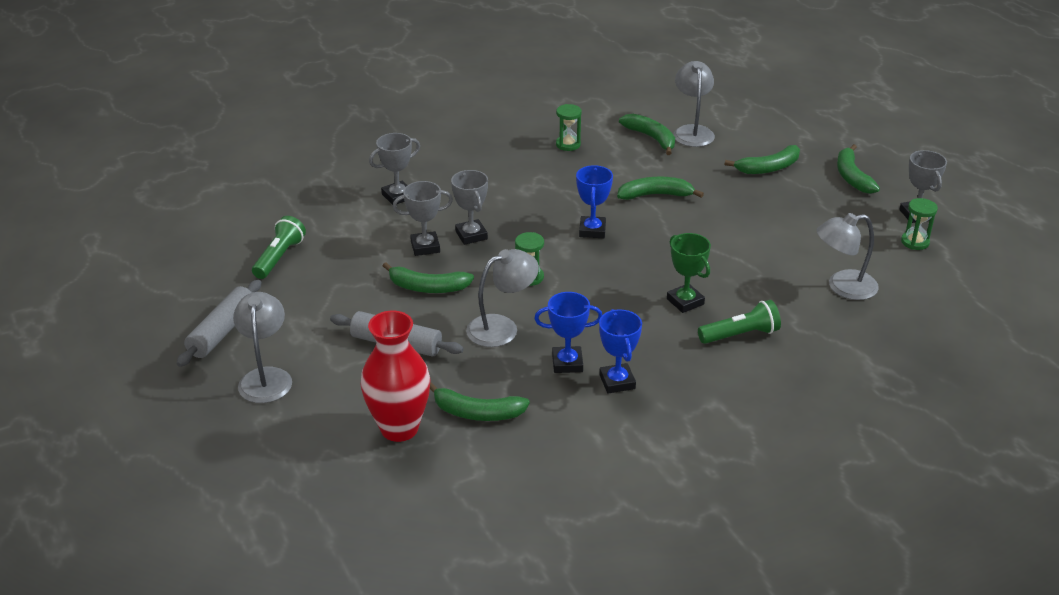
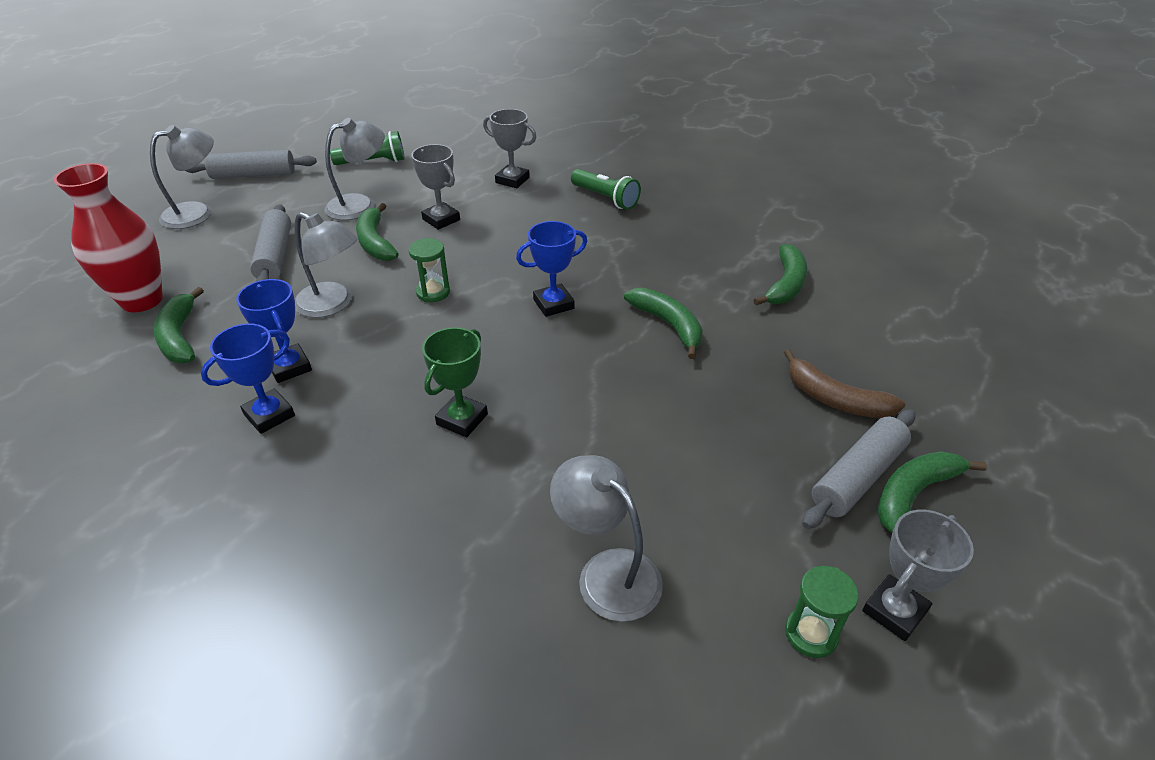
camera: 60 degrees right, 5 degrees up
(471, 235) = (481, 236): grey trophy -> none
(568, 144) = (704, 236): green hourglass -> none
(692, 131) = (839, 309): grey lamp -> grey lamp (360, 205)
(740, 335) = (419, 493): green flashlight -> green flashlight (605, 198)
(768, 168) = (835, 399): green banana -> brown banana
(830, 187) = (858, 477): none -> grey rolling pin

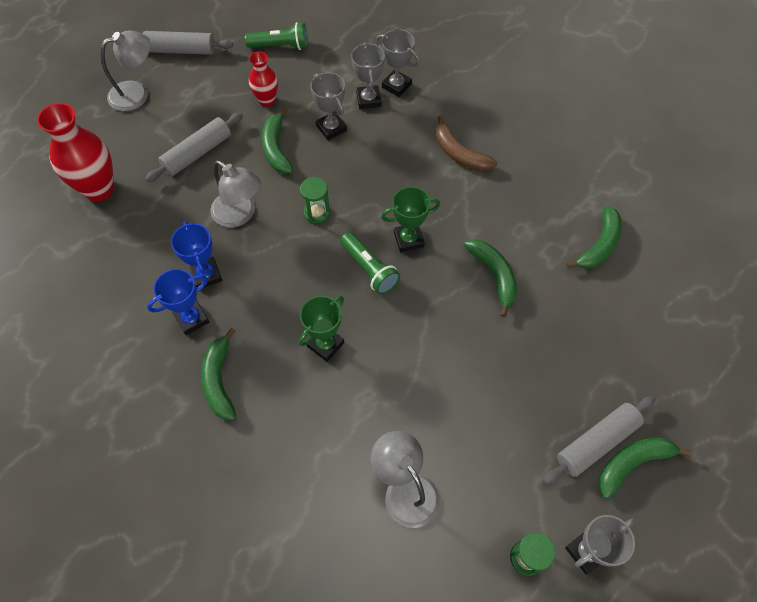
camera: 10 degrees right, 20 degrees up
(180, 336) = (128, 232): green banana -> green banana (219, 380)
(275, 256) = (197, 153): grey rolling pin -> grey rolling pin turned 45 degrees clockwise
(360, 205) = (267, 101): grey lamp -> red vase
(482, 193) = (368, 100): none -> grey trophy
(553, 304) = (408, 239): blue trophy -> green trophy
(605, 198) = (472, 120): green flashlight -> green flashlight (369, 269)
(835, 399) = (602, 370): brown banana -> brown banana (459, 153)

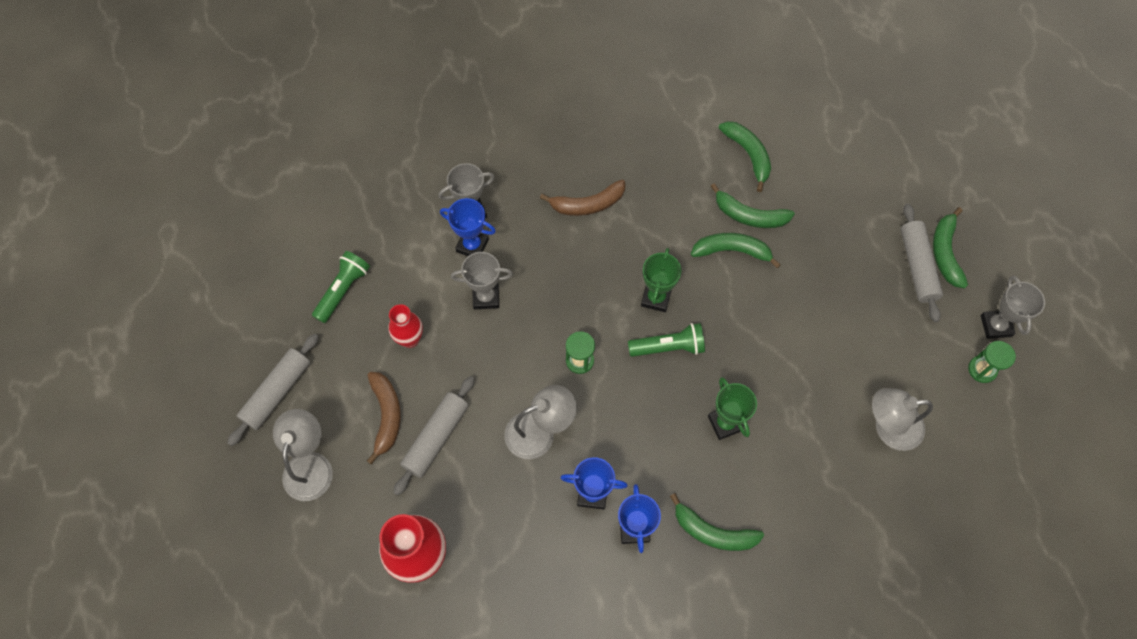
camera: 60 degrees left, 5 degrees up
(197, 153) = (436, 438): grey rolling pin -> grey rolling pin turned 45 degrees clockwise
(198, 116) = (386, 416): none -> brown banana
(276, 148) = (478, 359): green banana -> green banana (749, 215)
(368, 100) = (472, 245): grey trophy -> blue trophy

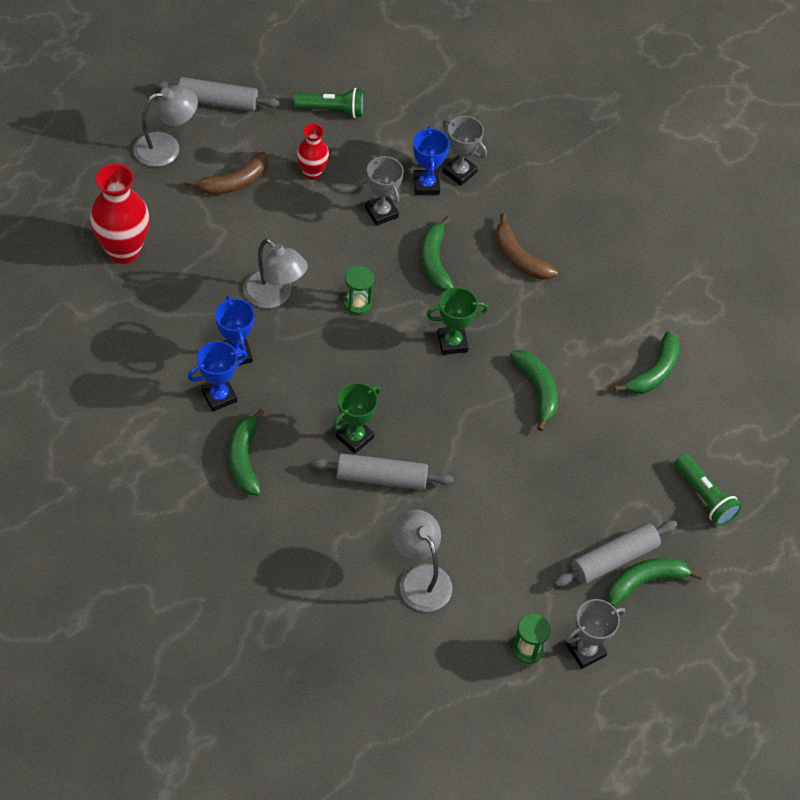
camera: 60 degrees right, 10 degrees down
(436, 438) = (232, 224): grey rolling pin -> grey rolling pin (381, 478)
(668, 347) = (407, 368): green flashlight -> green flashlight (704, 497)
(749, 215) = (585, 393): green banana -> green banana (435, 261)

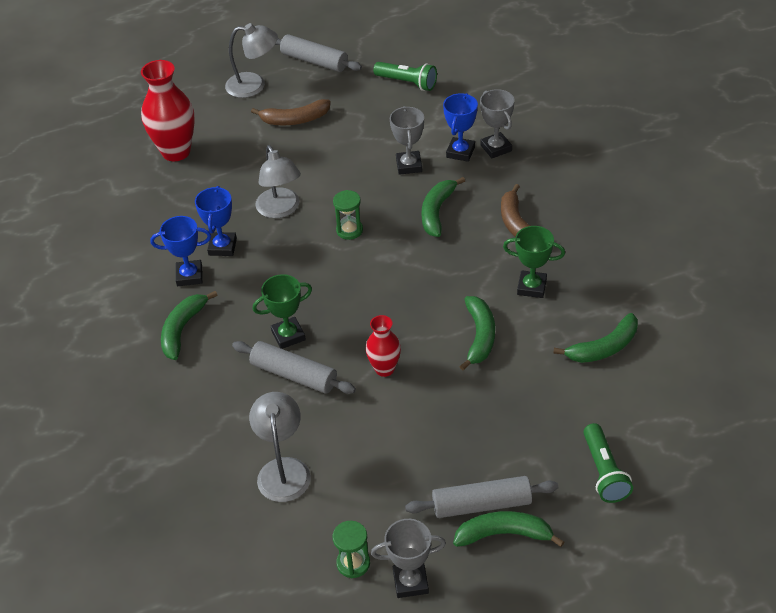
camera: 30 degrees right, 10 degrees down
(312, 173) = (364, 125): red vase -> red vase (384, 369)
(452, 342) = (419, 279): green trophy -> green trophy (531, 287)

